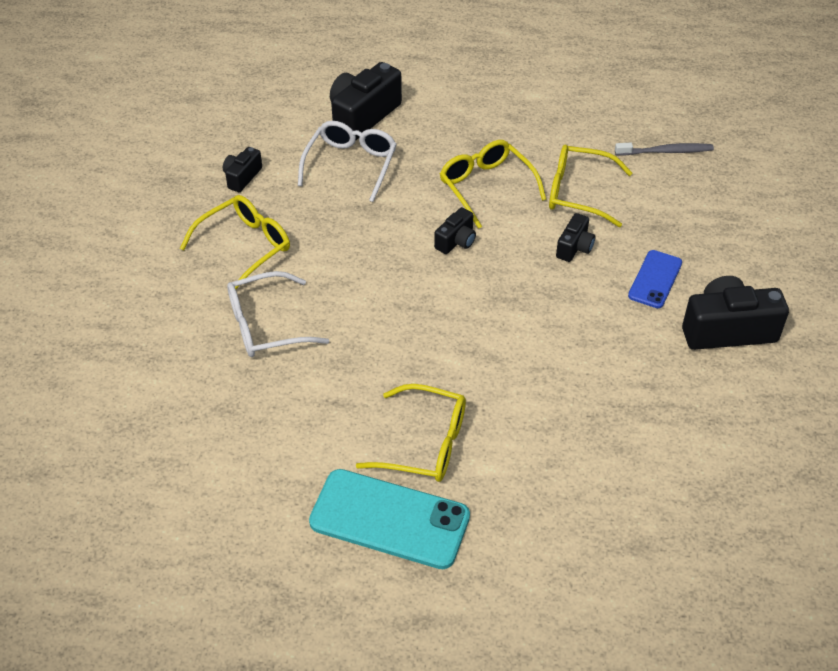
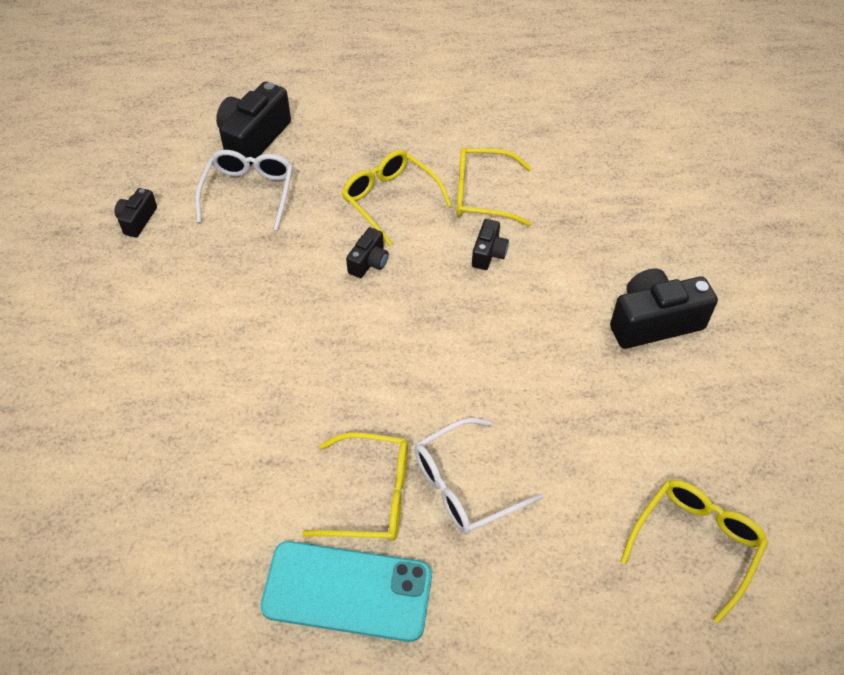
camera: 10 degrees left, 5 degrees up
(245, 247) = (150, 297): yellow glasses -> yellow glasses (696, 543)
(266, 325) = (184, 384): white glasses -> white glasses (464, 485)
(655, 279) = (573, 277): blue phone -> none
(666, 151) = (559, 141): grey toothbrush -> none

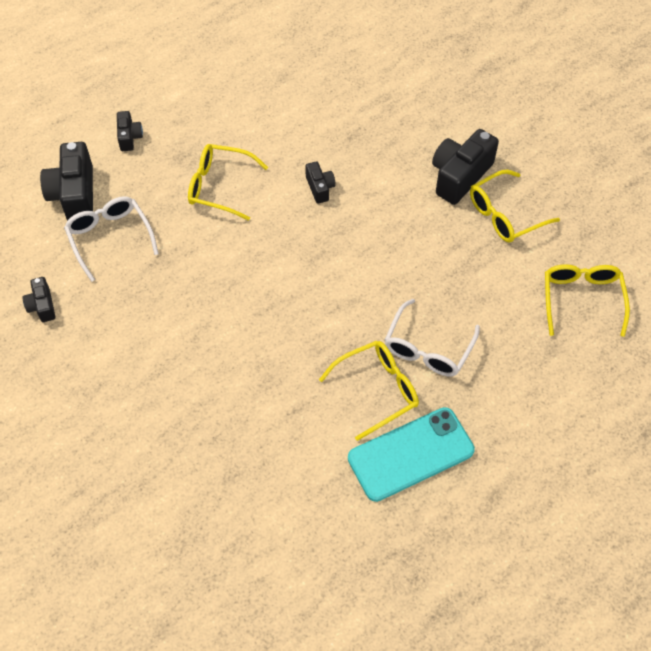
camera: 35 degrees left, 5 degrees up
(369, 262) = (244, 240): black camera -> black camera (129, 137)
(482, 195) = (281, 147): yellow glasses -> yellow glasses (505, 215)

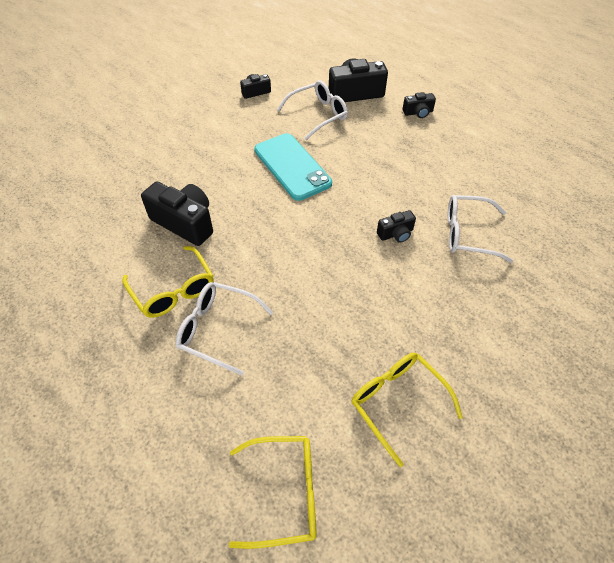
camera: 85 degrees right, 5 degrees down
(219, 186) = (381, 167): yellow glasses -> none
(326, 131) = (468, 234): none -> white glasses
(410, 454) = (104, 319): turquoise phone -> turquoise phone (292, 166)
(460, 176) = (442, 354): black camera -> black camera (185, 223)

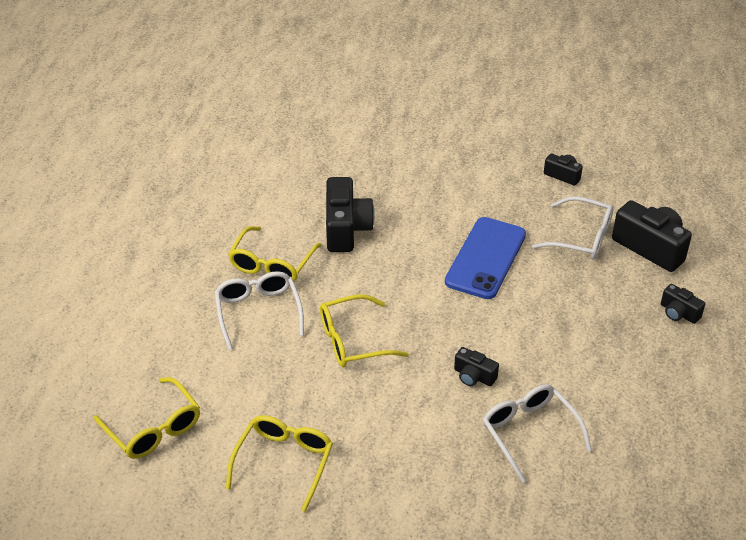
camera: 55 degrees right, 10 degrees down
(292, 166) = (485, 258): turquoise phone -> blue phone
(304, 283) = (353, 340): none -> yellow glasses

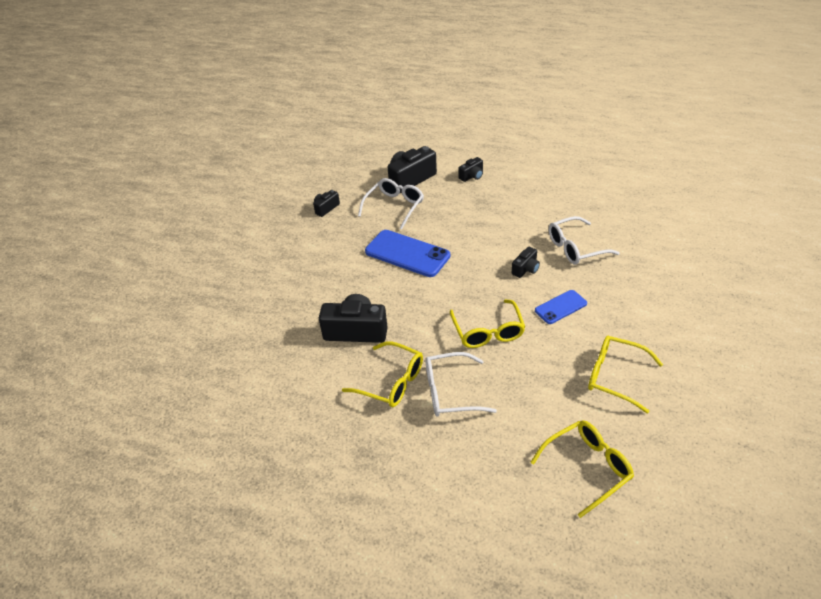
camera: 80 degrees left, 0 degrees up
(403, 412) = (560, 307): none -> blue phone

